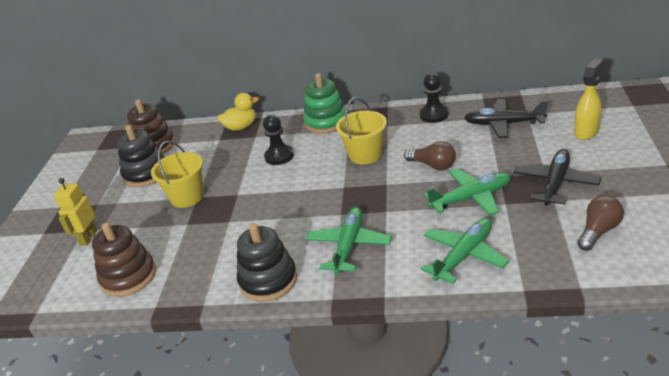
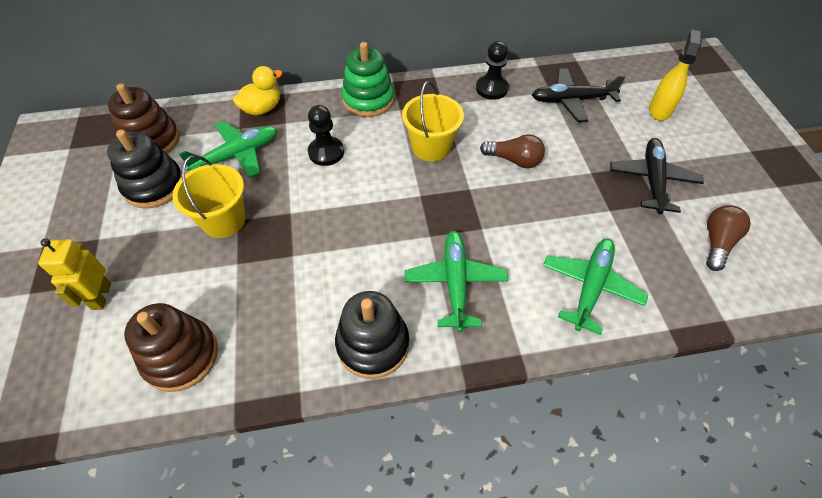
camera: 20 degrees left, 20 degrees up
(470, 198) = (571, 205): green plane -> green plane (237, 155)

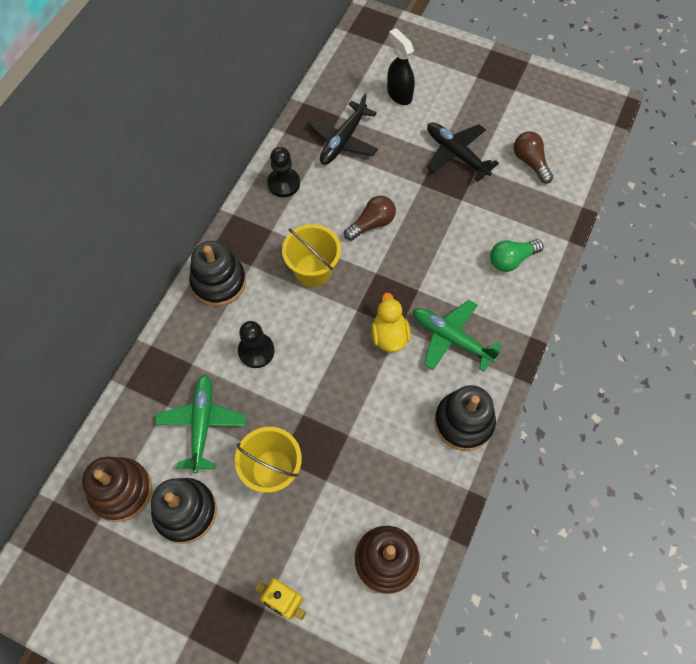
camera: 55 degrees left, 10 degrees up
(262, 109) = (157, 374): yellow duck -> yellow duck (389, 335)
(368, 100) = (218, 282): green stacking toy -> black stacking toy
(590, 287) = (511, 260): green plane -> green light bulb
(660, 110) = (399, 94): yellow spray bottle -> black spray bottle

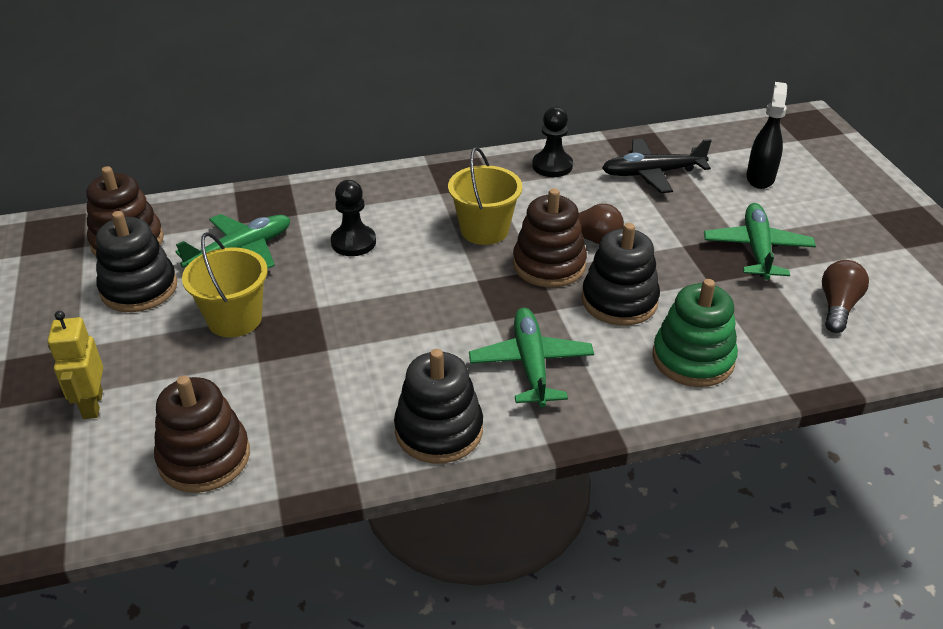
camera: 50 degrees right, 25 degrees down
(218, 282) = (399, 185): black stacking toy -> black stacking toy (619, 301)
(377, 263) = (549, 265): none -> brown stacking toy
(389, 335) = (476, 317): yellow duck -> none
(456, 154) = (757, 249): black plane -> green plane
(511, 260) = (693, 359): green light bulb -> green stacking toy

